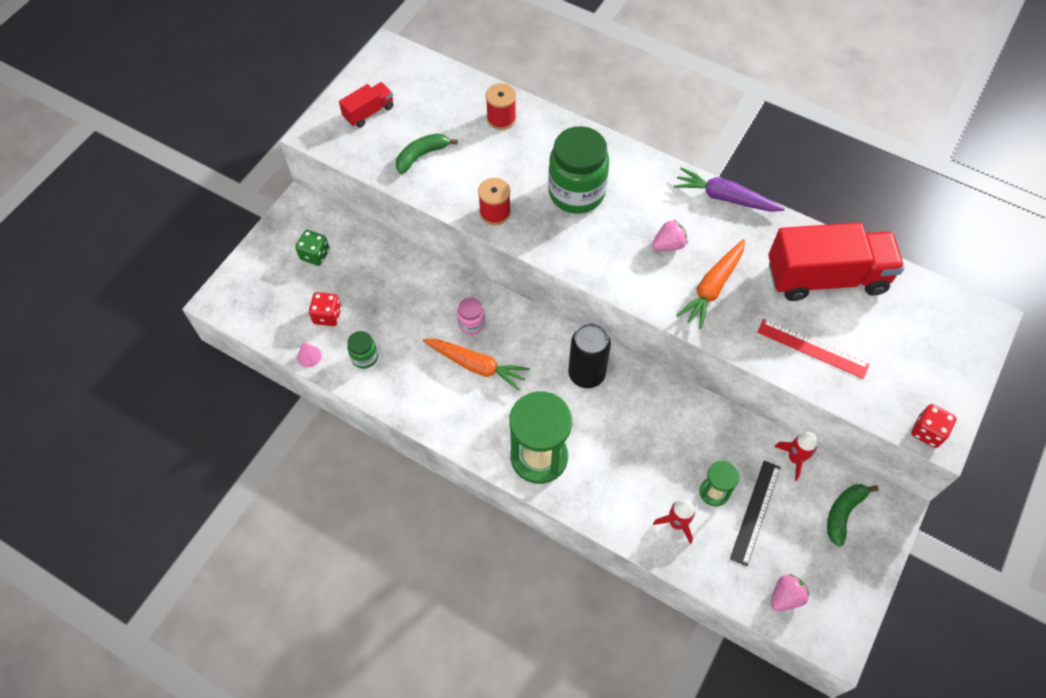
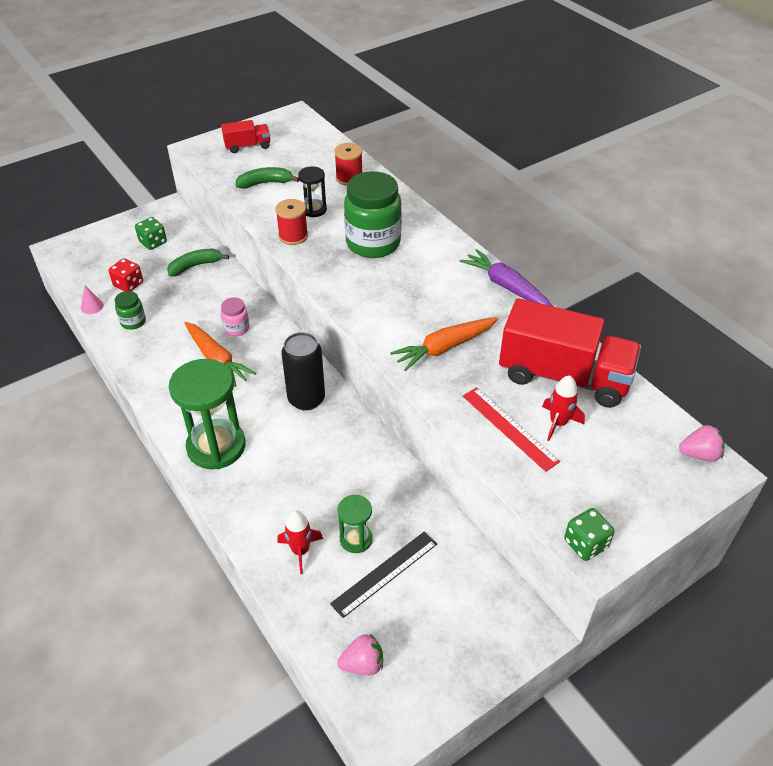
camera: 25 degrees right, 15 degrees down
(493, 172) = (314, 209): none -> black hourglass
(668, 245) = (427, 304): pink strawberry -> pink strawberry (699, 454)
(795, 458) = (457, 542): red rocket -> red rocket (558, 423)
(843, 513) = (476, 612): green banana -> green banana (195, 266)
(927, 432) = (585, 544): red dice -> green dice

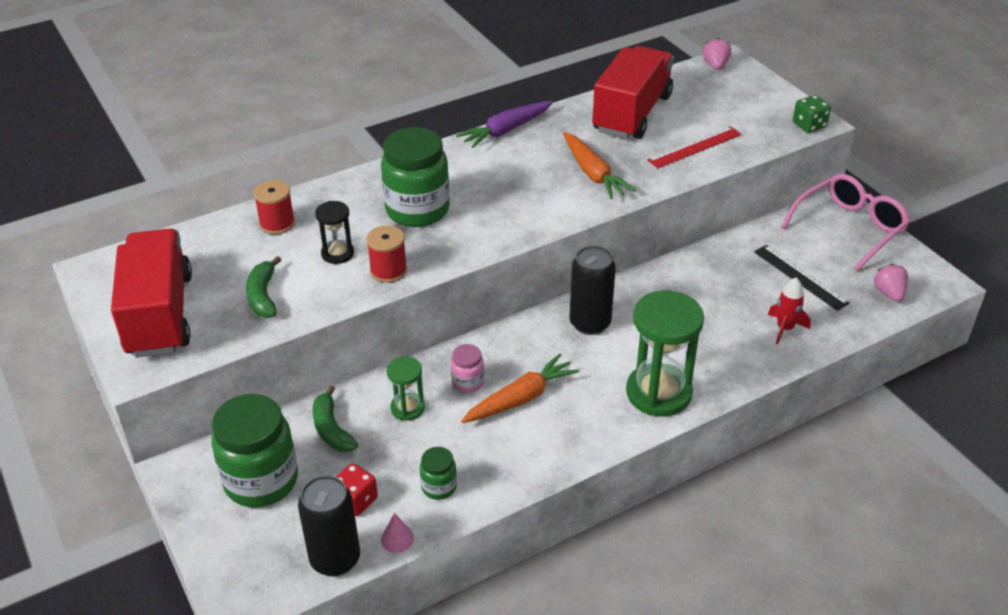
camera: 85 degrees left, 5 degrees down
(82, 281) = (335, 559): none -> black can
(153, 242) = (261, 481): green dice -> green jar
(247, 146) = (160, 315): red truck -> red truck, size x2.09
(356, 539) = (767, 293): green hourglass -> green hourglass (407, 408)
(483, 636) = (849, 228): none -> pink glasses
(558, 423) = (687, 123): red rocket -> none

